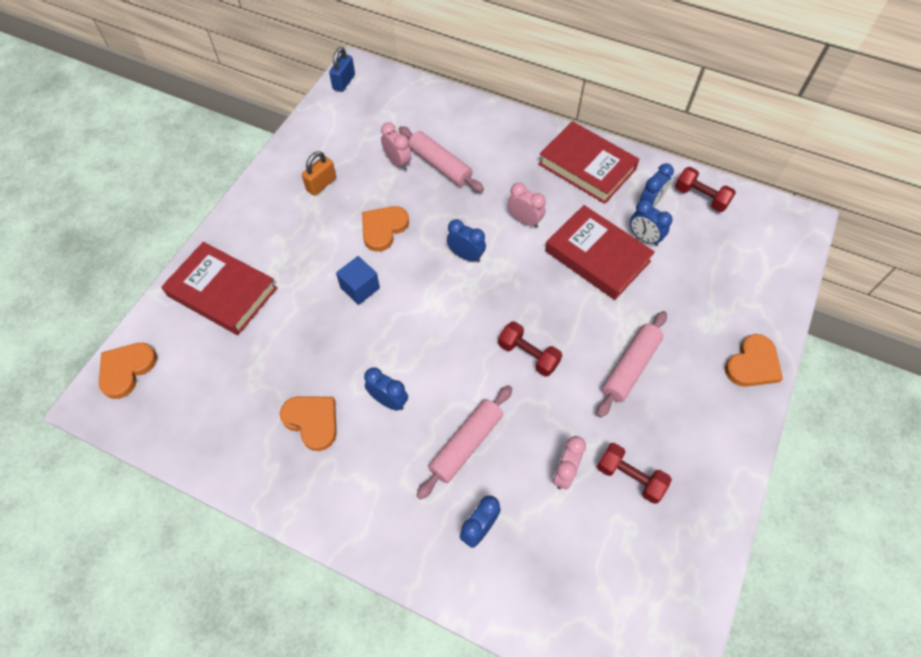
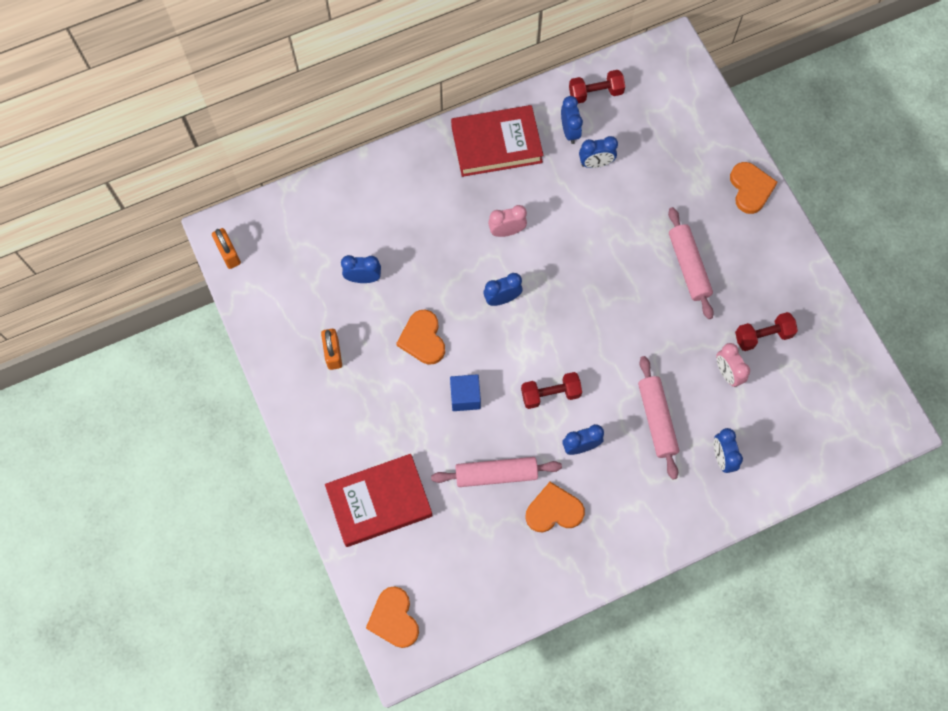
camera: 50 degrees left, 10 degrees up
(344, 82) = (228, 254): blue padlock -> orange padlock
(397, 162) = (363, 278): pink clock -> blue clock
(440, 165) = (396, 249): pink rolling pin -> pink rolling pin (496, 474)
(528, 355) = (623, 324): red dumbbell -> red dumbbell (550, 394)
(597, 256) = (583, 209): red book -> none

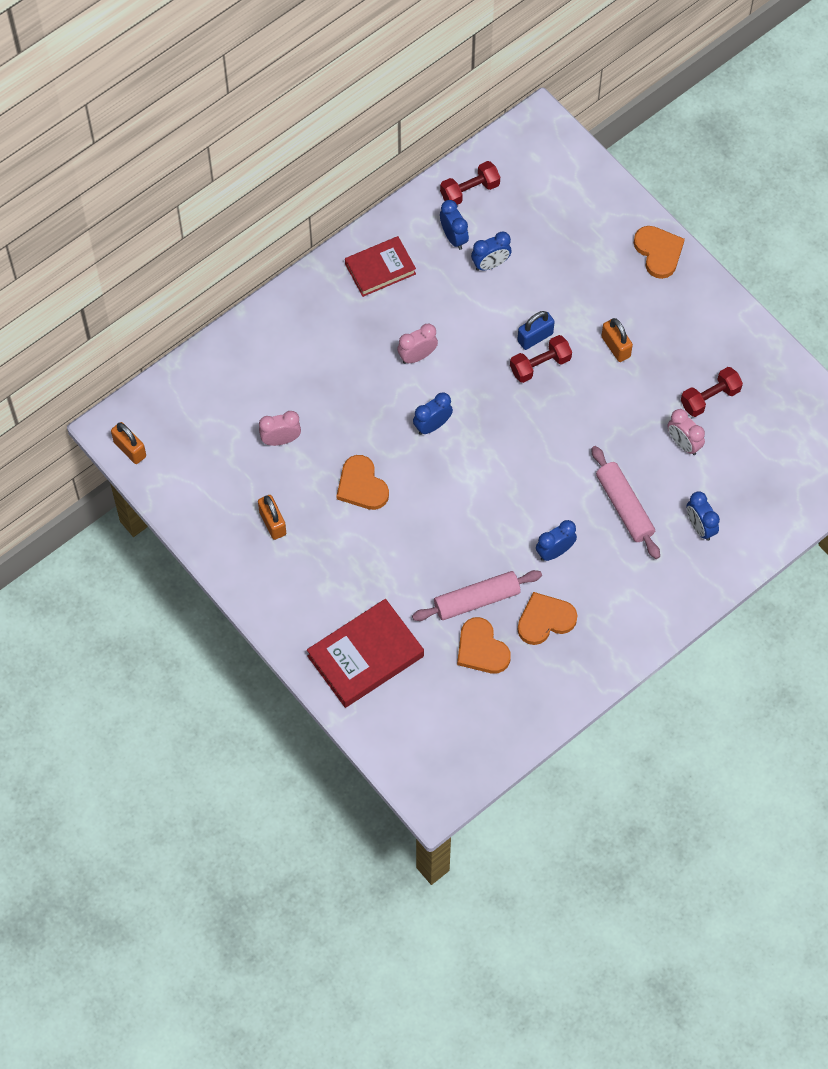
camera: 15 degrees left, 5 degrees down
(363, 278) = (281, 440): blue clock -> pink clock
(394, 619) = (414, 763): orange heart -> orange heart (481, 649)
(465, 397) = (423, 532): blue cube -> none
(496, 144) = (380, 269): red book -> red book, size x0.66
(550, 394) = (509, 508): red dumbbell -> red dumbbell (540, 365)
(617, 240) = (535, 337): none -> blue padlock
(688, 266) = (615, 347): pink rolling pin -> orange padlock

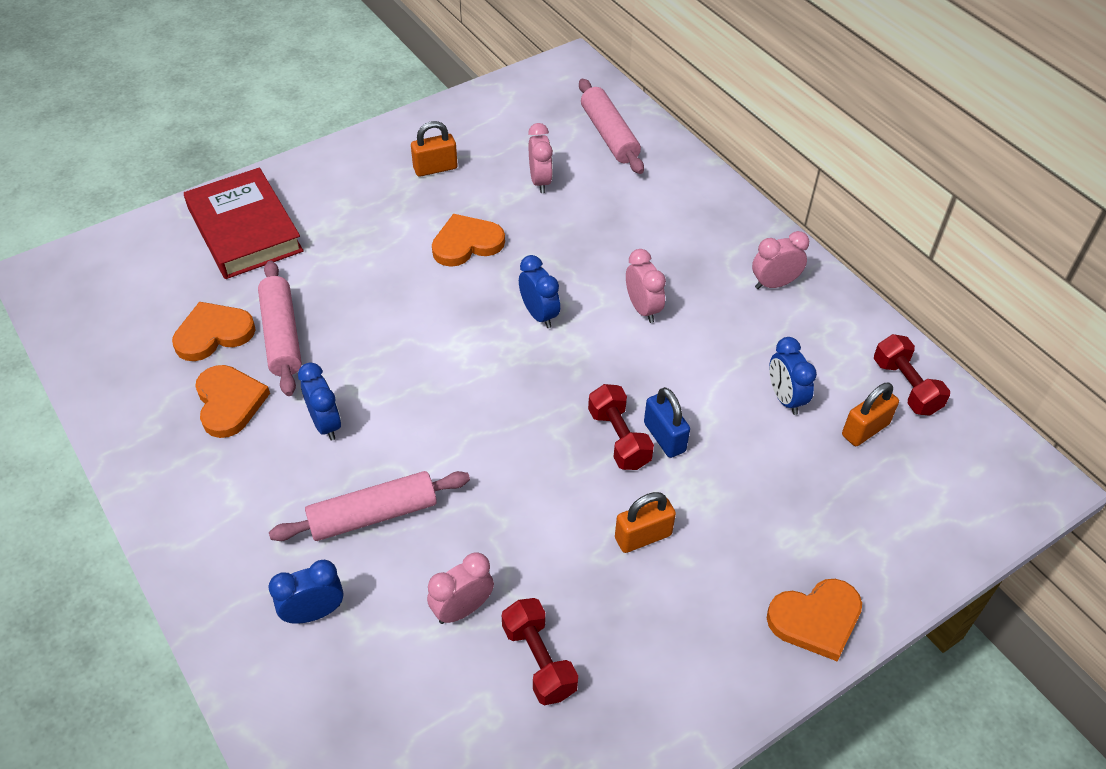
camera: 95 degrees right, 15 degrees down
(130, 449) = (546, 74): orange padlock -> orange padlock (865, 430)
(214, 391) = (609, 135): none -> pink rolling pin
(380, 269) = (774, 284): red book -> pink clock
(454, 237) = (827, 362): blue clock -> none

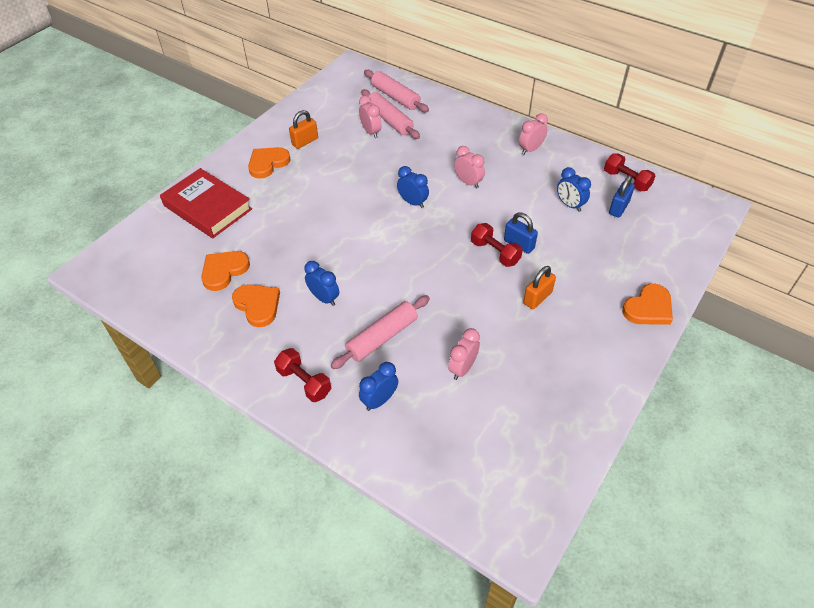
camera: 20 degrees left, 0 degrees up
(282, 335) = (267, 259): pink rolling pin -> pink rolling pin (389, 120)
(466, 243) = (348, 177): orange heart -> orange heart (268, 163)
(538, 660) = (520, 379): red dumbbell -> red dumbbell (304, 382)
(865, 430) = (619, 208): orange padlock -> blue padlock

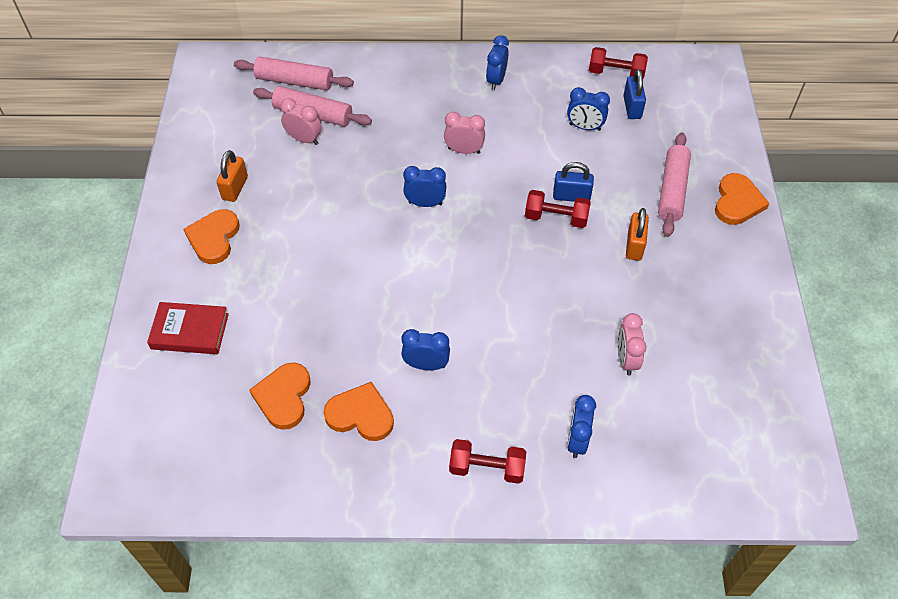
camera: 35 degrees left, 5 degrees up
(207, 207) = (190, 331): red book -> red book, size x0.66
(382, 337) = (523, 373): pink rolling pin -> pink rolling pin (672, 190)
(530, 149) = (496, 80): pink clock -> blue clock

